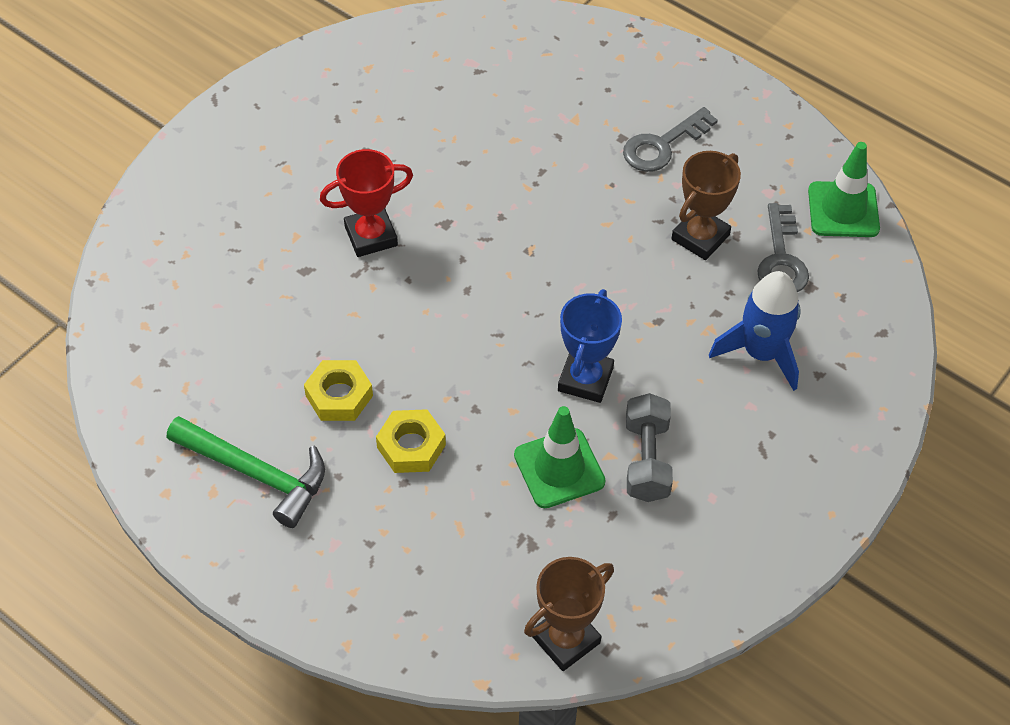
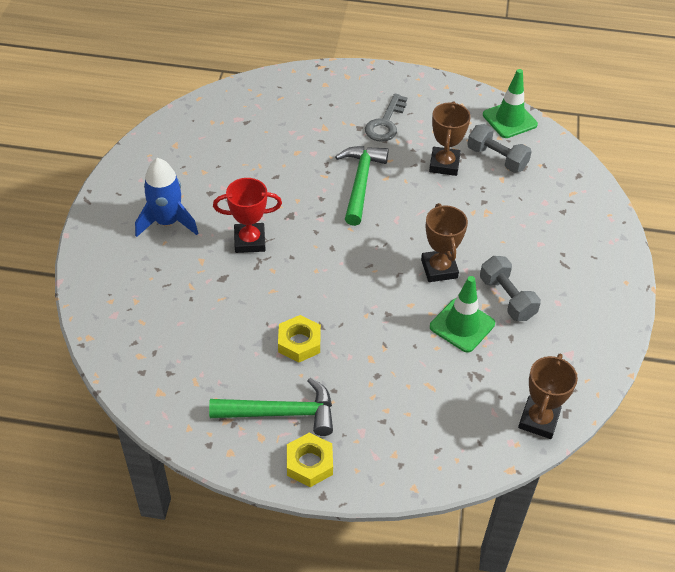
camera: 30 degrees left, 5 degrees down
(371, 236) = (249, 241): red trophy -> red trophy turned 45 degrees clockwise
(411, 446) = (366, 352): yellow nut -> yellow nut (309, 463)
(568, 216) = (360, 182): none -> green hammer
(585, 379) = (439, 269): blue trophy -> brown trophy
(761, 353) = (524, 213): blue rocket -> blue rocket (167, 222)
(781, 259) = (497, 158): grey key -> grey dumbbell

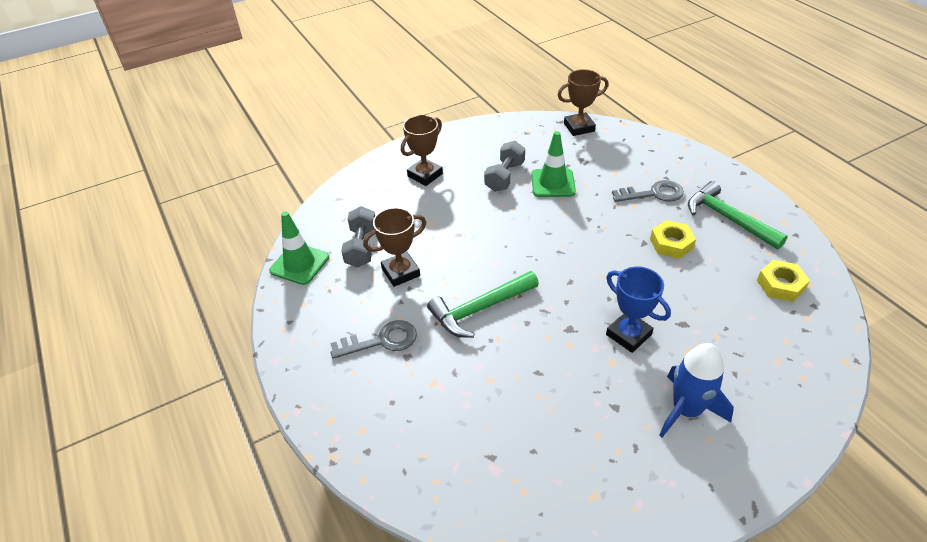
camera: 125 degrees left, 5 degrees down
(249, 241) = (628, 335): red trophy -> blue trophy
(309, 463) = (735, 188): yellow nut -> yellow nut (780, 285)
(370, 388) = (653, 194): none -> grey key
(439, 269) = (518, 217): brown trophy -> brown trophy (425, 175)

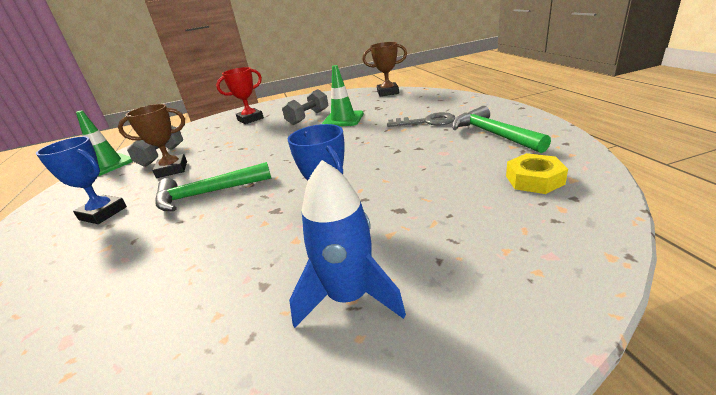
camera: 15 degrees right, 15 degrees down
(382, 341) = (103, 213): grey key -> blue trophy
(425, 175) = (250, 119): brown trophy -> red trophy
(671, 244) = (424, 151): yellow nut -> none

